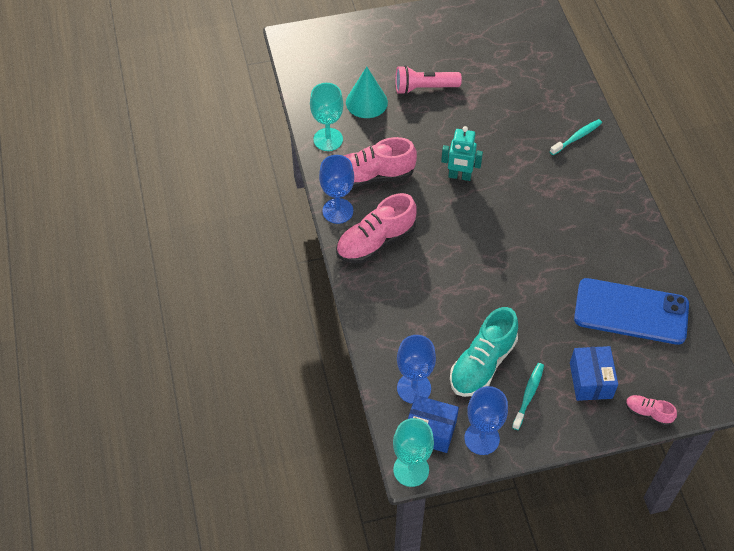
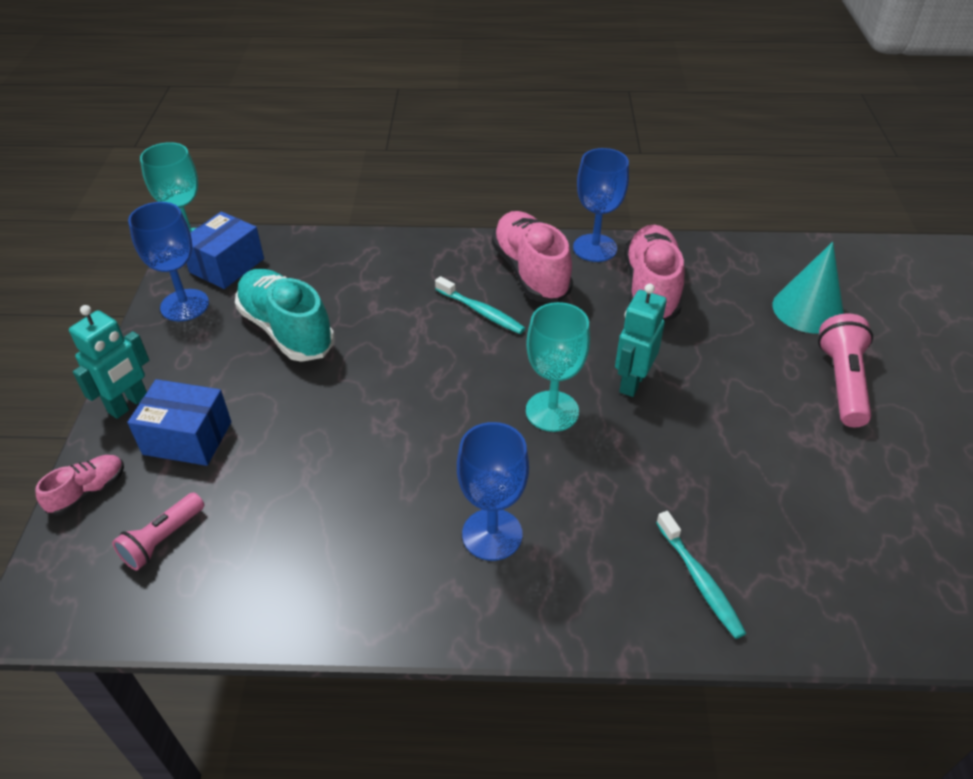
camera: 105 degrees right, 10 degrees down
(328, 139) = (730, 259): turquoise goblet -> turquoise goblet (552, 411)
(414, 388) = (291, 263): blue goblet -> blue goblet (492, 534)
(528, 395) = (212, 363): turquoise toothbrush -> turquoise toothbrush (481, 312)
(580, 426) = (129, 404): none -> turquoise robot
(631, 311) = (272, 533): blue phone -> none
(658, 360) = (163, 539): none -> pink flashlight

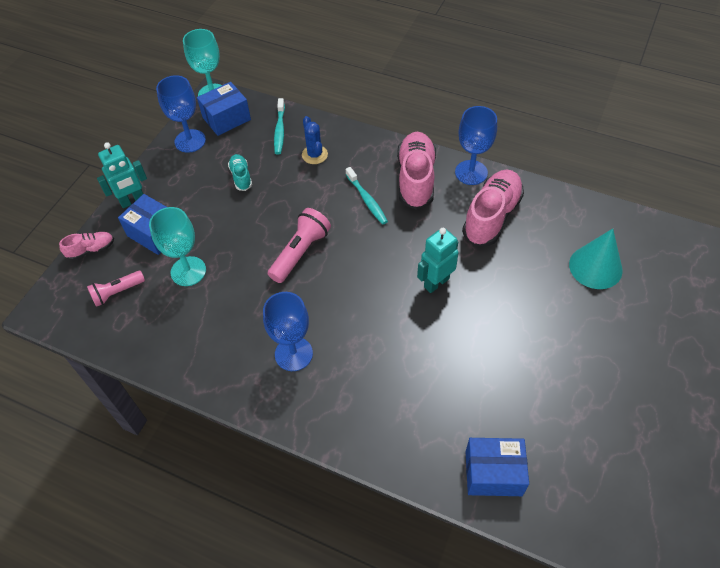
camera: 25 degrees right, 10 degrees up
(286, 330) = (241, 177): turquoise shoe -> turquoise shoe, size x0.50
(379, 278) = (314, 155): none -> blue cactus
(552, 411) = (373, 286): turquoise goblet -> turquoise goblet (188, 271)
(700, 580) = (399, 427): turquoise toothbrush -> turquoise toothbrush (279, 130)
(842, 382) = (582, 330): pink flashlight -> pink flashlight (300, 252)
(859, 593) = (493, 473): none -> blue box

